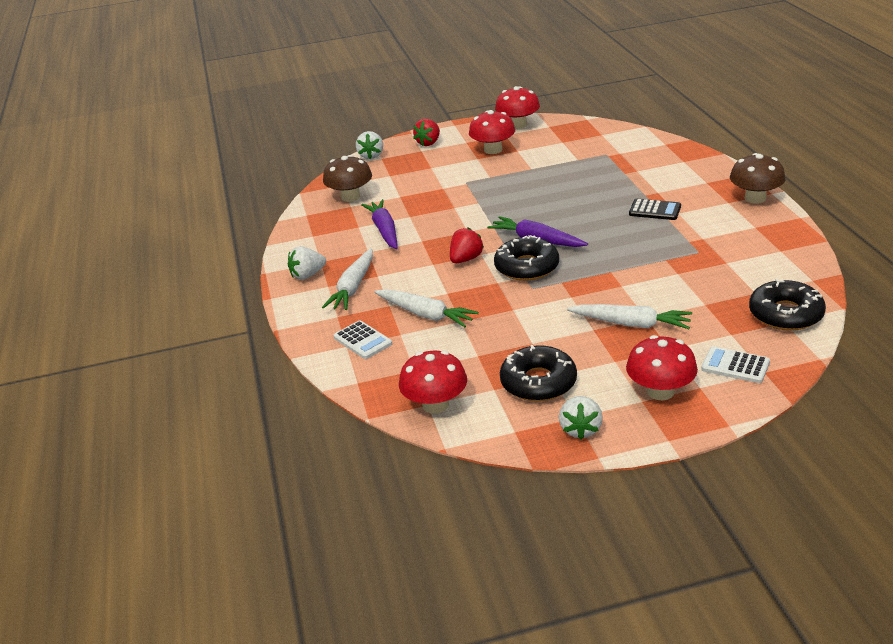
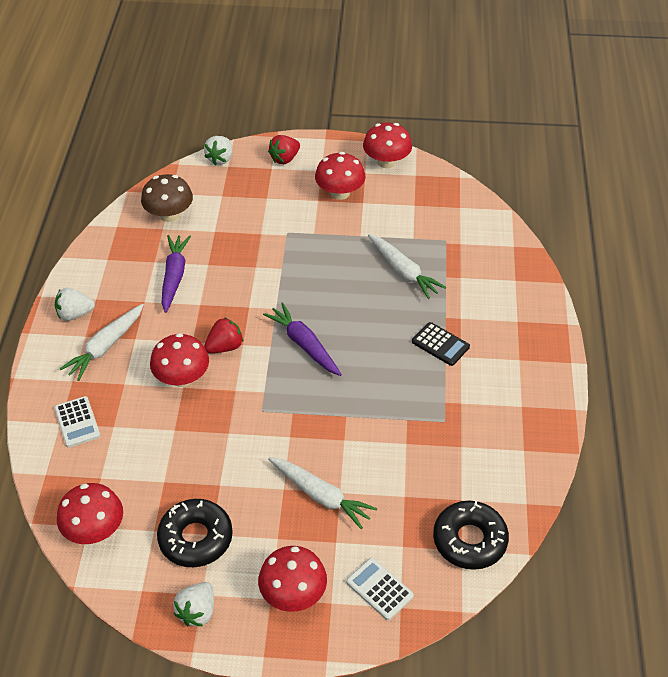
camera: 15 degrees right, 15 degrees up
(425, 315) = (148, 409): white carrot -> white carrot (403, 271)
(441, 287) = (182, 378): none -> red mushroom
(526, 267) = (273, 380): black donut -> none
(755, 198) = (549, 364): brown mushroom -> none

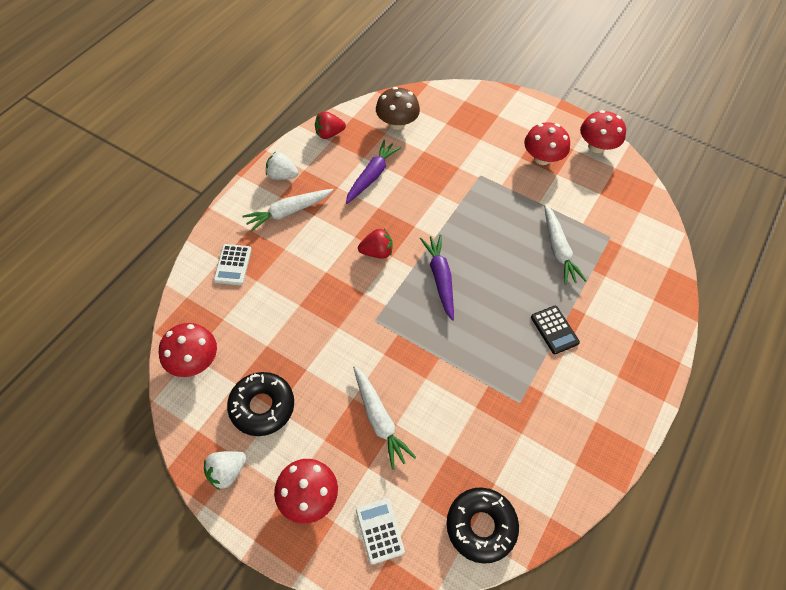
camera: 25 degrees right, 10 degrees up
(182, 378) = (329, 263): red mushroom -> none
(220, 159) = (462, 92): white strawberry -> none
(285, 159) = (513, 111): red strawberry -> red strawberry (329, 134)

